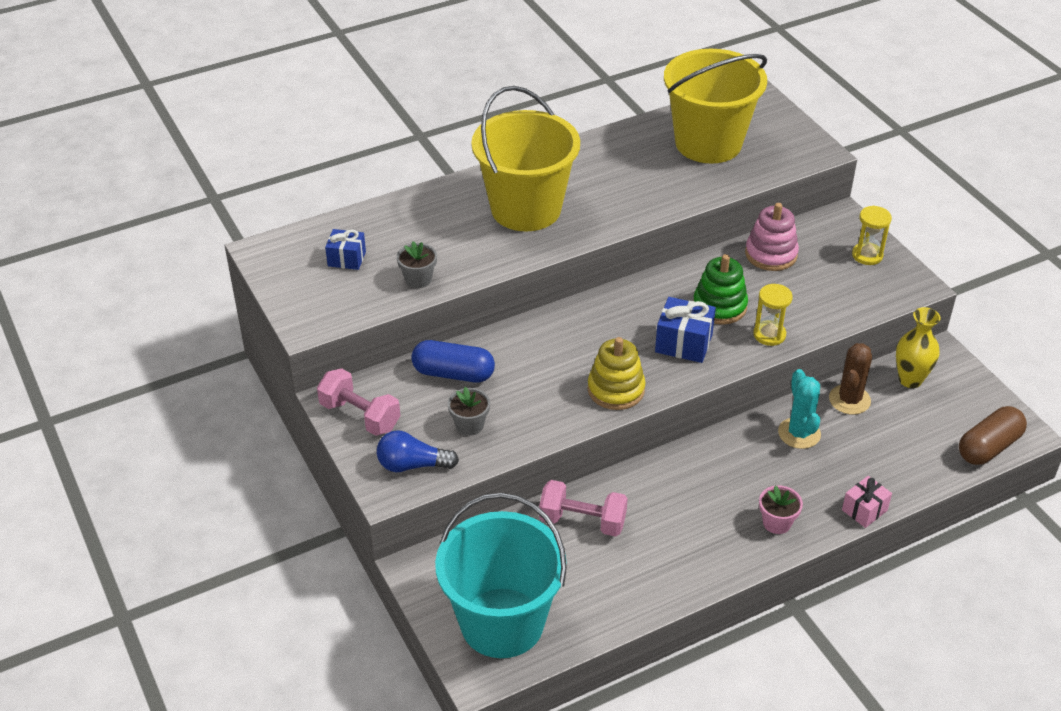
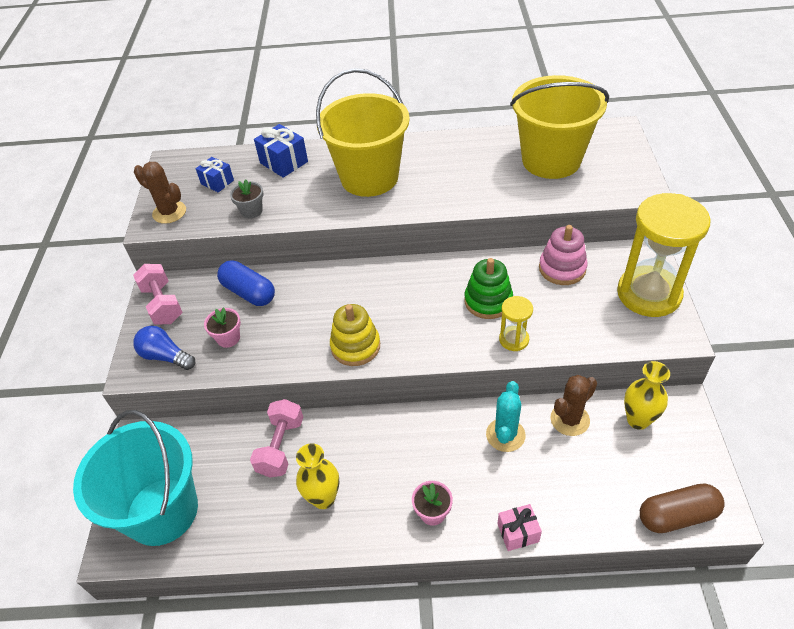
camera: 30 degrees right, 5 degrees up
(317, 307) = (169, 212): none -> brown cactus
(469, 425) = (228, 338): grey flower pot -> pink flower pot
(582, 521) = (281, 447): pink dumbbell -> pink dumbbell turned 60 degrees clockwise
(662, 549) = (323, 498): none -> yellow vase
(683, 343) = (437, 324): blue gift -> blue gift (284, 162)
(867, 255) = (648, 294): yellow hourglass -> yellow hourglass, size x2.18

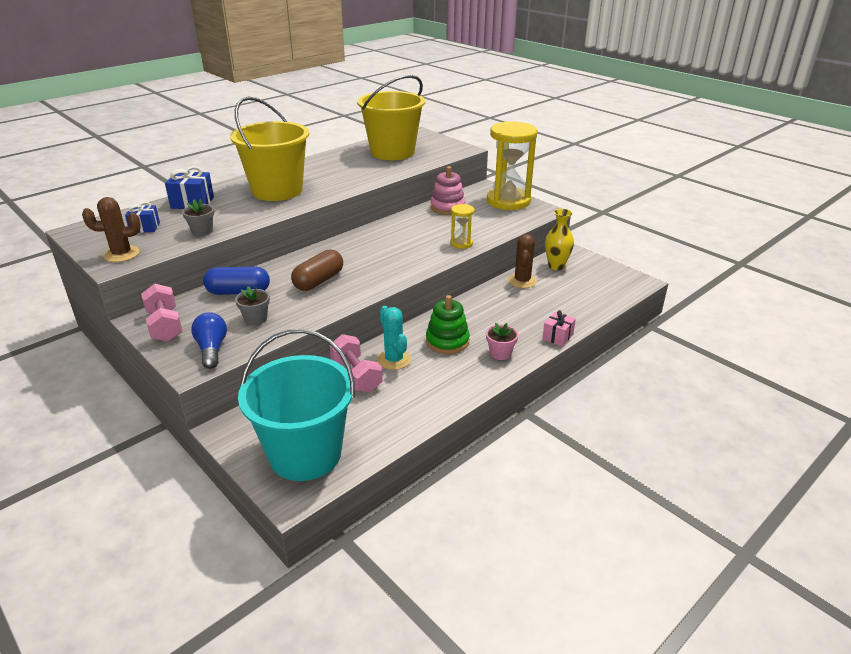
camera: 45 degrees left, 15 degrees down
(163, 304) = (165, 326): pink dumbbell -> pink dumbbell turned 45 degrees clockwise
(166, 356) = (212, 349): blue light bulb -> blue light bulb turned 90 degrees clockwise
(228, 338) = (256, 319): pink flower pot -> grey flower pot
(323, 498) = (422, 383): yellow vase -> none
(355, 346) = (363, 284): yellow stacking toy -> none
(488, 301) = (423, 234): green stacking toy -> green stacking toy (447, 341)
(505, 435) = (496, 302): turquoise cactus -> turquoise cactus (394, 360)
(677, 515) = (621, 291): brown capsule -> brown capsule (319, 281)

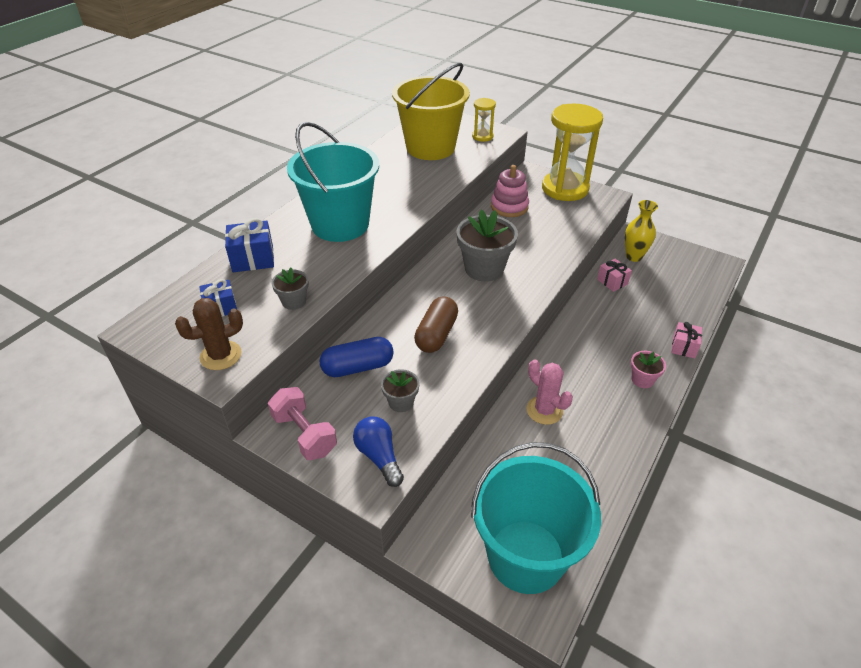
camera: 15 degrees left, 10 degrees up
(277, 191) = (340, 224): yellow bucket -> turquoise bucket
(356, 376) = (519, 440): pink dumbbell -> none
(393, 245) = (484, 269): none -> grey flower pot
(394, 360) = (544, 410): turquoise cactus -> pink cactus
(447, 341) = (583, 375): green stacking toy -> none
(461, 243) = (552, 255): yellow hourglass -> yellow hourglass (482, 136)
(522, 281) = (612, 282): brown cactus -> pink gift

